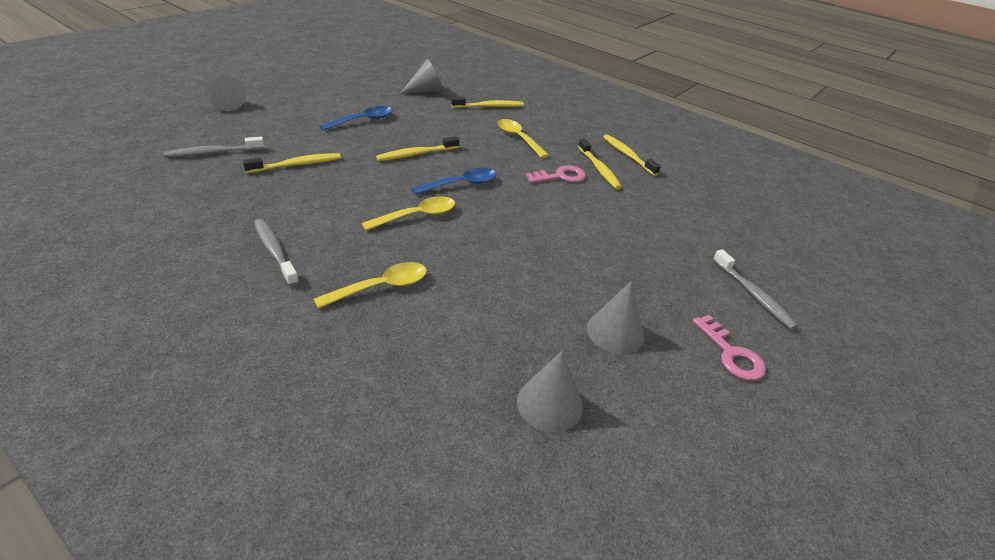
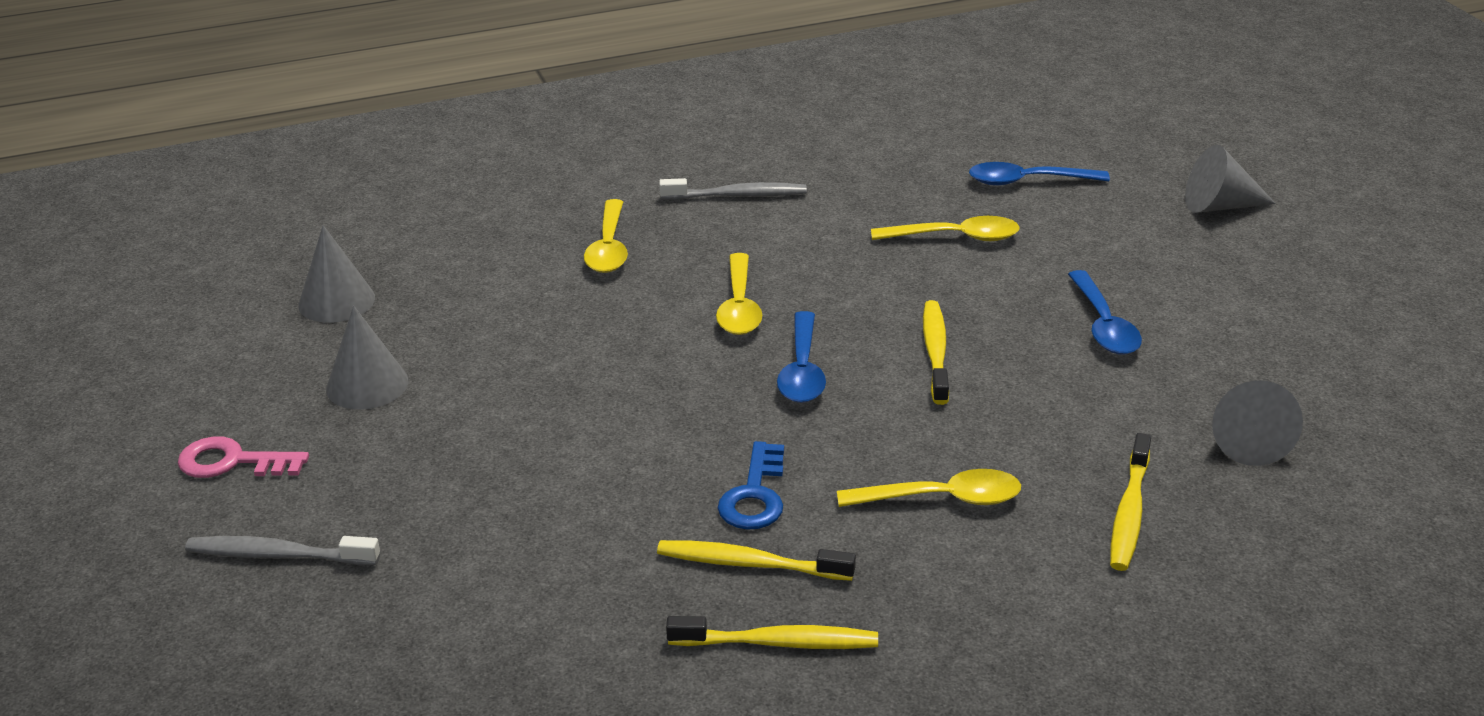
camera: 125 degrees right, 5 degrees down
(214, 153) = (1027, 181): grey toothbrush -> blue spoon
(296, 165) = (955, 237): yellow toothbrush -> yellow spoon
(560, 176) = (754, 495): pink key -> blue key

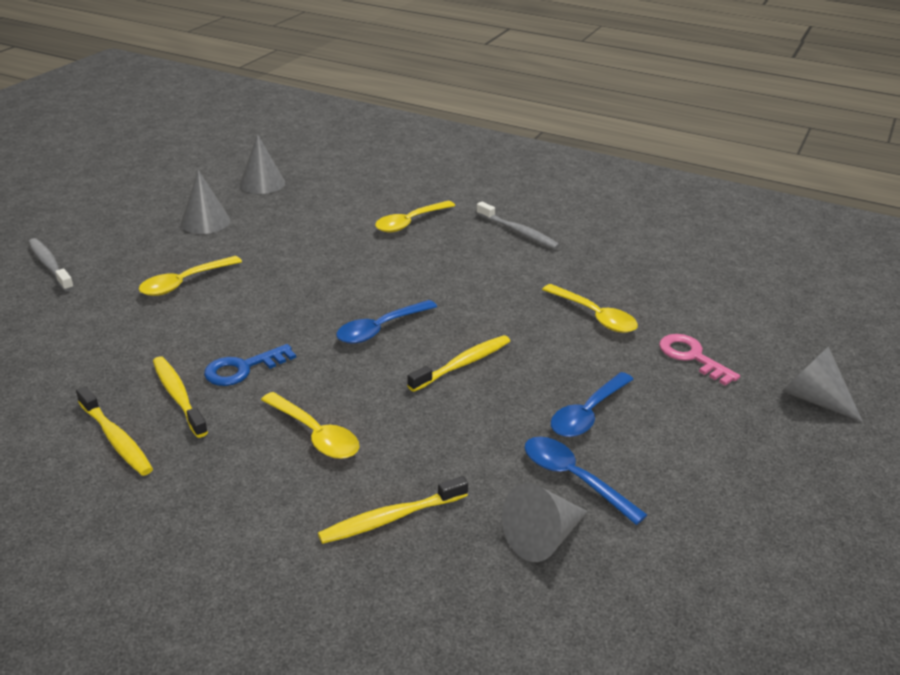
camera: 45 degrees right, 0 degrees up
(233, 462) = (108, 222): pink key -> pink key (692, 357)
(739, 306) = (413, 282): yellow spoon -> yellow spoon (184, 283)
(1027, 181) = (702, 312): blue spoon -> blue spoon (573, 478)

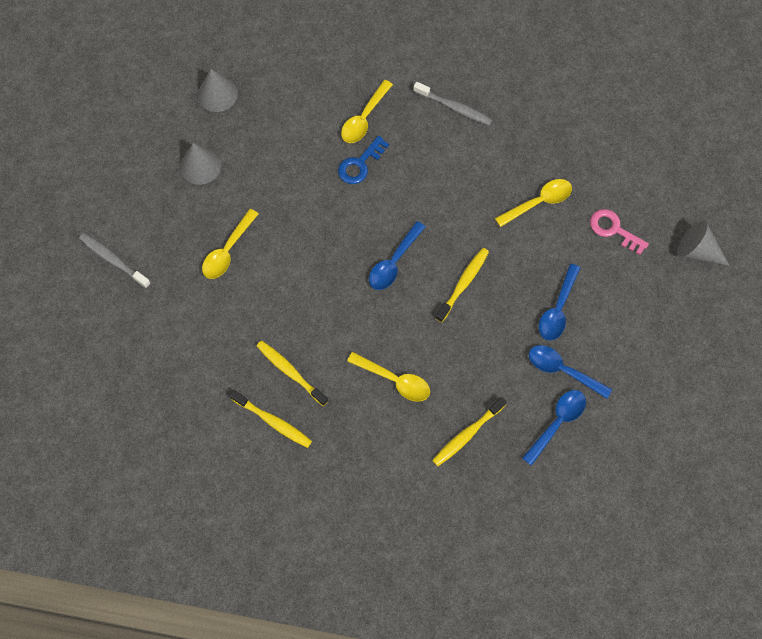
camera: 15 degrees left, 35 degrees up
(243, 368) = (319, 332): blue key -> blue key (360, 164)
(543, 538) = (557, 423): grey cone -> blue spoon
(594, 316) = (538, 202): yellow spoon -> yellow spoon turned 60 degrees counterclockwise

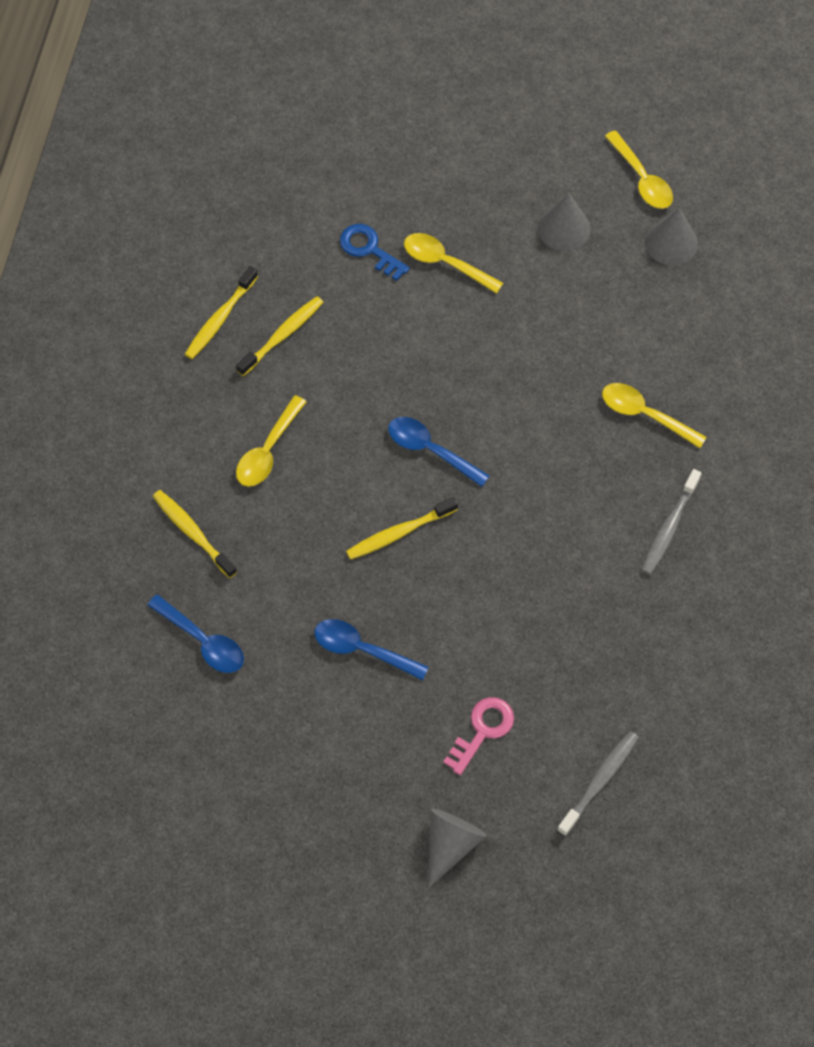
camera: 90 degrees right, 5 degrees down
(113, 260) = (431, 145): grey toothbrush -> grey toothbrush (599, 782)
(360, 164) = (574, 410): blue key -> blue key (369, 249)
(463, 284) = (399, 533): yellow toothbrush -> yellow toothbrush turned 120 degrees clockwise
(538, 202) = (523, 632): yellow spoon -> yellow spoon (641, 179)
(562, 370) = (274, 651): blue spoon -> none

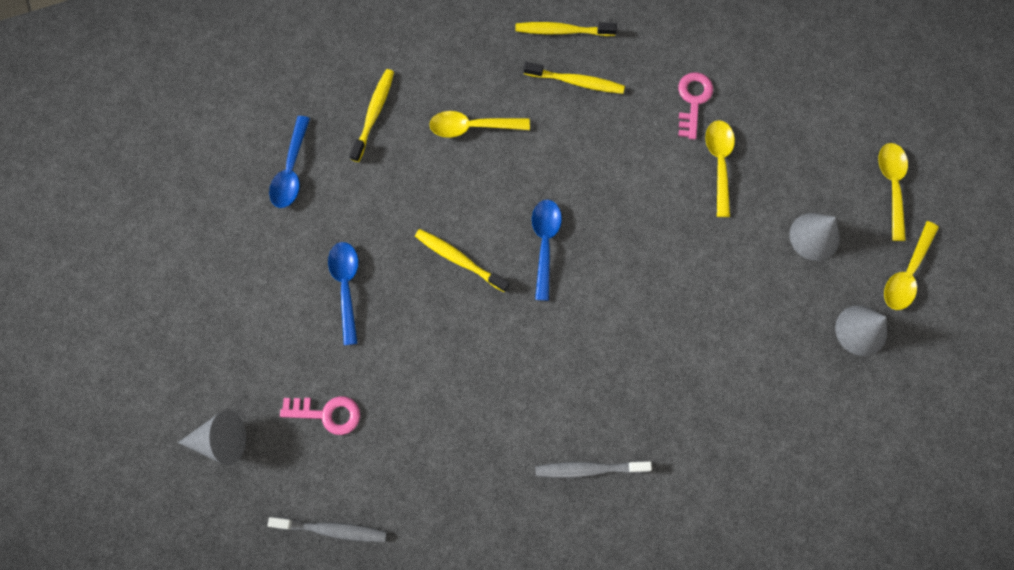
camera: 60 degrees right, 10 degrees up
(369, 249) = (693, 101): blue key -> pink key
(645, 415) = (681, 394): yellow spoon -> yellow spoon (891, 186)

